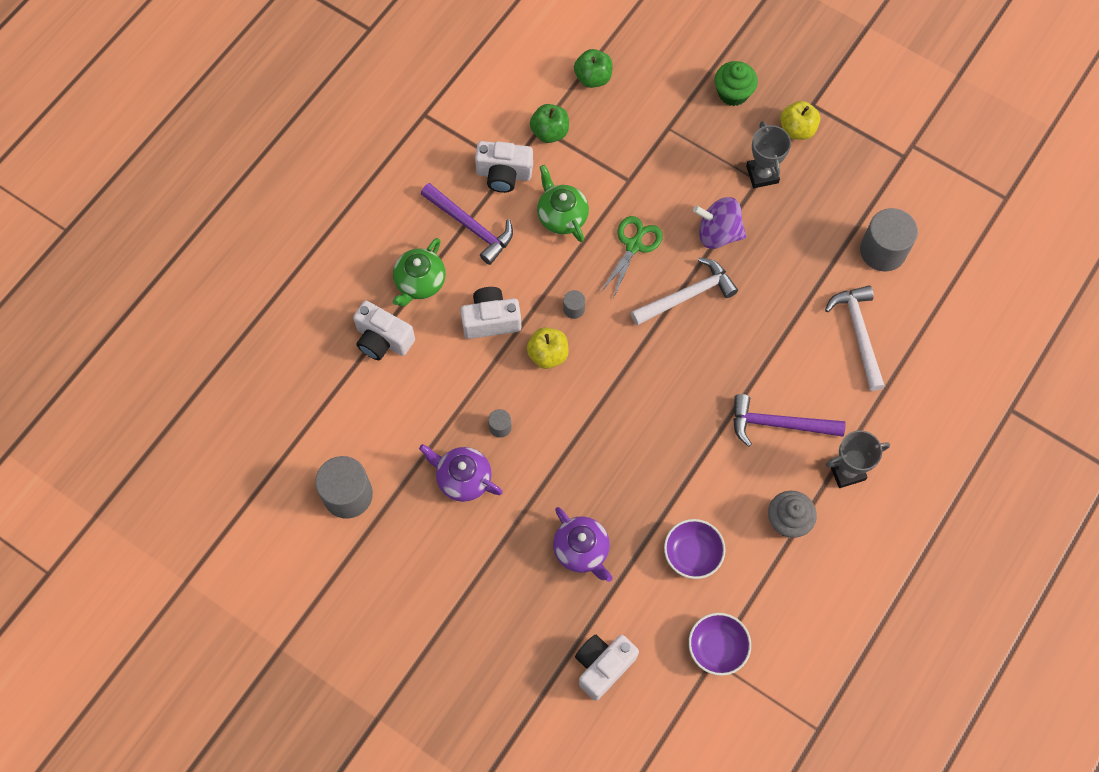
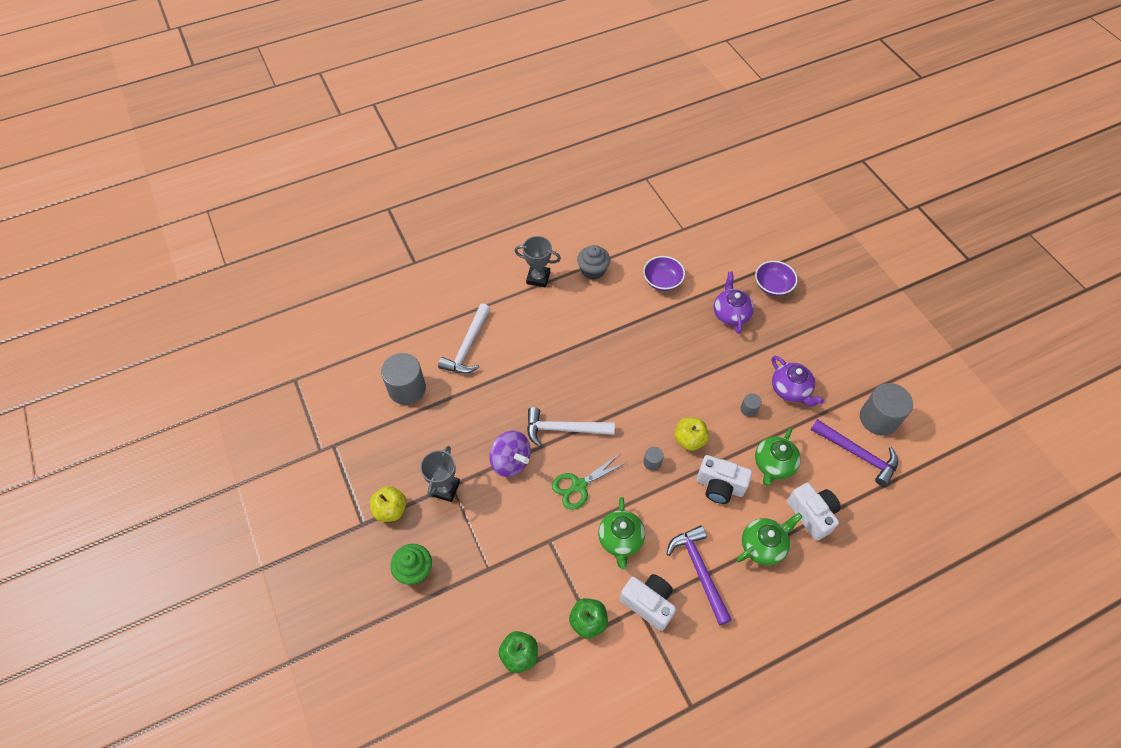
camera: 150 degrees left, 10 degrees down
(445, 374) = (773, 464): none -> green teapot
(603, 666) = (749, 253): white camera -> none
(717, 647) = (677, 233): purple bowl -> purple bowl (772, 286)
(778, 424) = (560, 321): purple hammer -> purple hammer (857, 454)

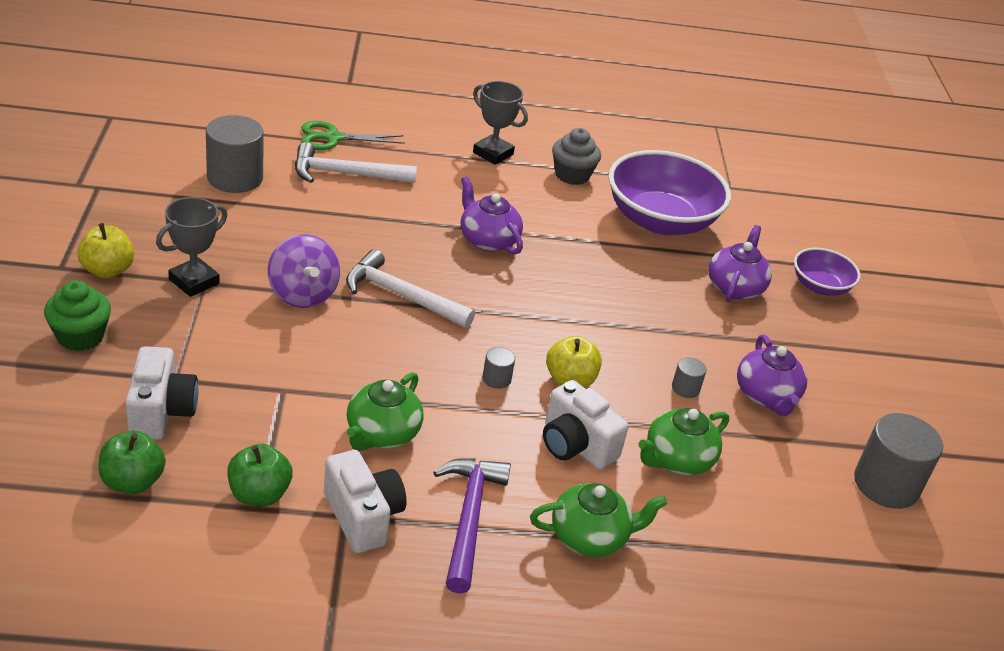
camera: 20 degrees right, 20 degrees down
(467, 346) = (346, 174): white hammer -> white hammer turned 45 degrees clockwise
(579, 485) = (373, 356): green scissors -> green scissors (333, 138)
(581, 355) = (487, 240): none -> purple teapot
(662, 281) = (660, 220): purple bowl -> purple bowl, size x1.91
(811, 514) = (695, 539): white camera -> white camera (161, 412)
(857, 454) = (822, 507): purple hammer -> none

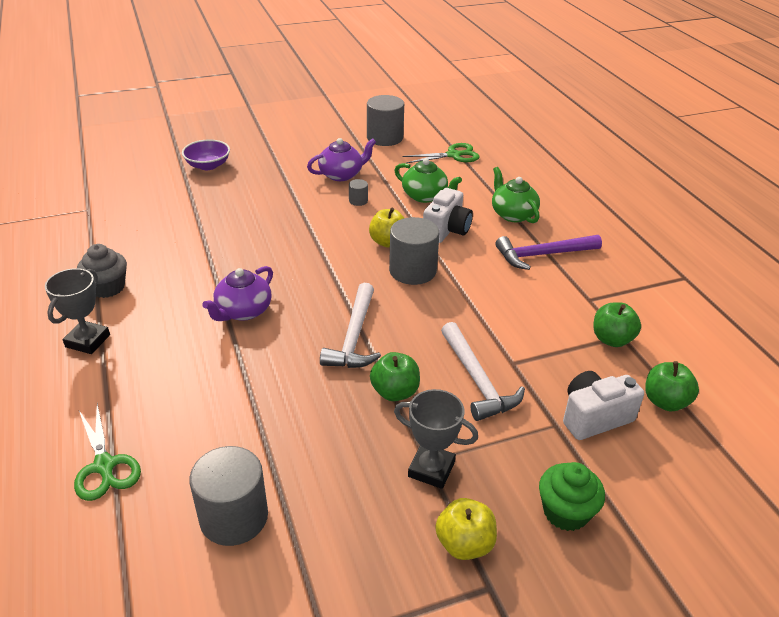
camera: 105 degrees left, 0 degrees up
(303, 294) = (395, 392): purple spinning top -> green apple
(346, 174) = (179, 430): white hammer -> white hammer (477, 380)
(363, 517) = (583, 292): white camera -> none
(382, 433) = (509, 304): green teapot -> none
(496, 379) = (412, 271): grey cylinder -> grey cylinder, size x2.19
(660, 220) = (159, 234): purple bowl -> none
(735, 287) = (232, 195): purple teapot -> none
(806, 547) = (453, 155): none -> green scissors

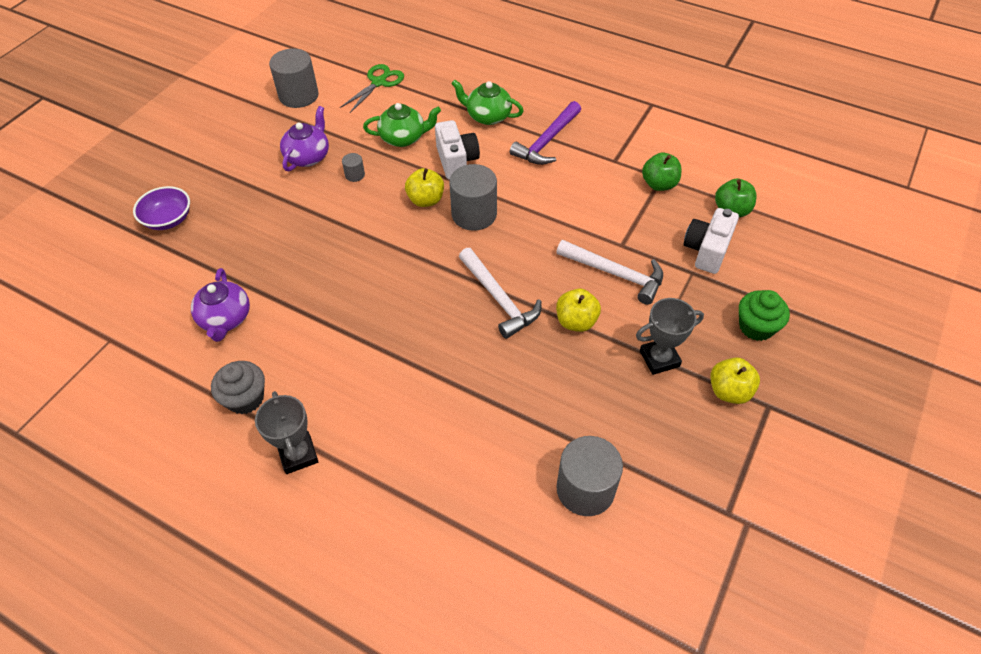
camera: 40 degrees left, 15 degrees up
(104, 466) = (453, 532): green scissors -> none
(243, 311) = (391, 337): purple teapot -> purple teapot (225, 319)
(395, 392) = (576, 321): green apple -> yellow apple

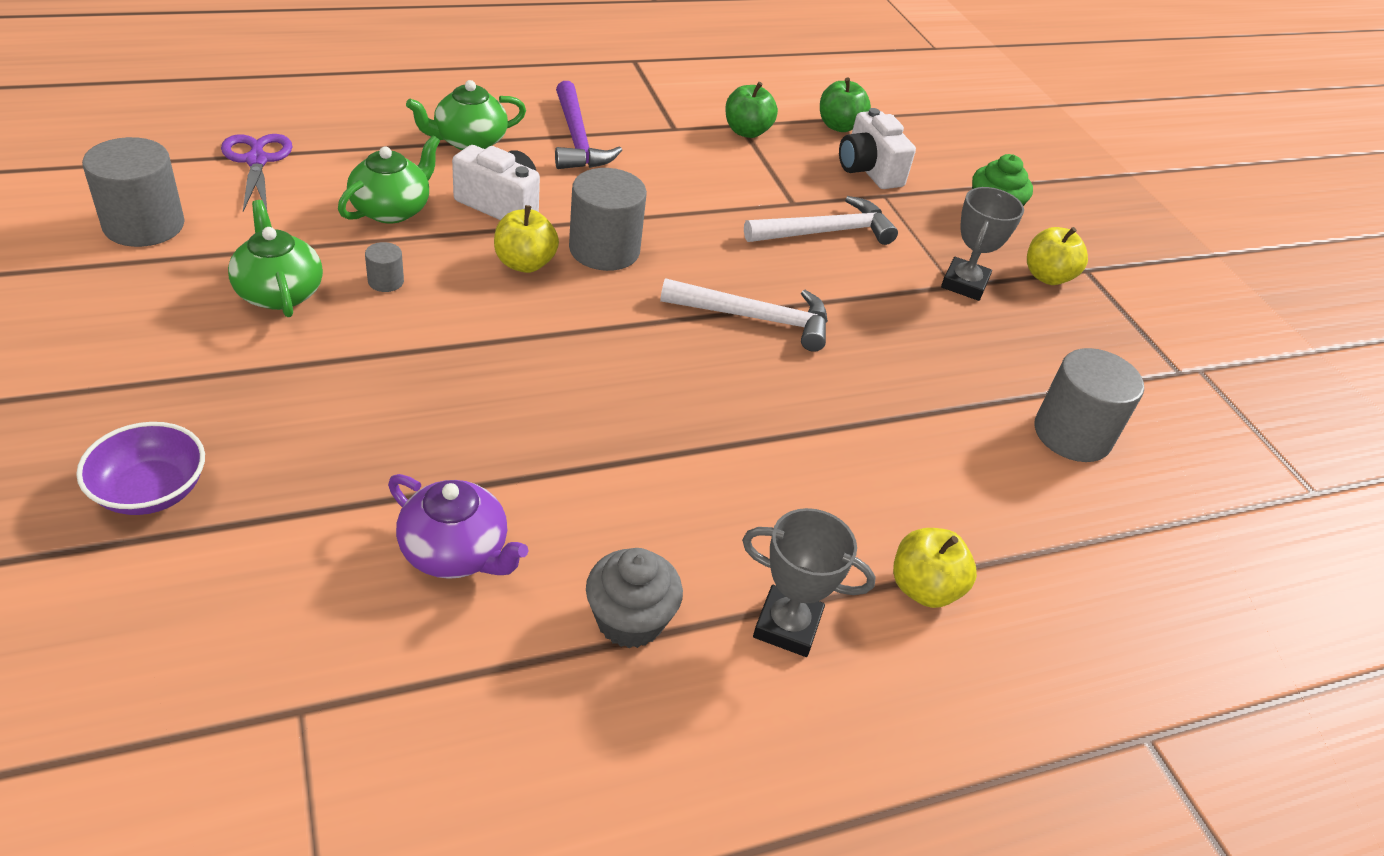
camera: 55 degrees left, 10 degrees down
(308, 156) = (279, 292): purple teapot -> green teapot
(379, 82) = (257, 161): green scissors -> purple scissors
(576, 321) = (854, 295): yellow apple -> yellow apple (924, 588)

